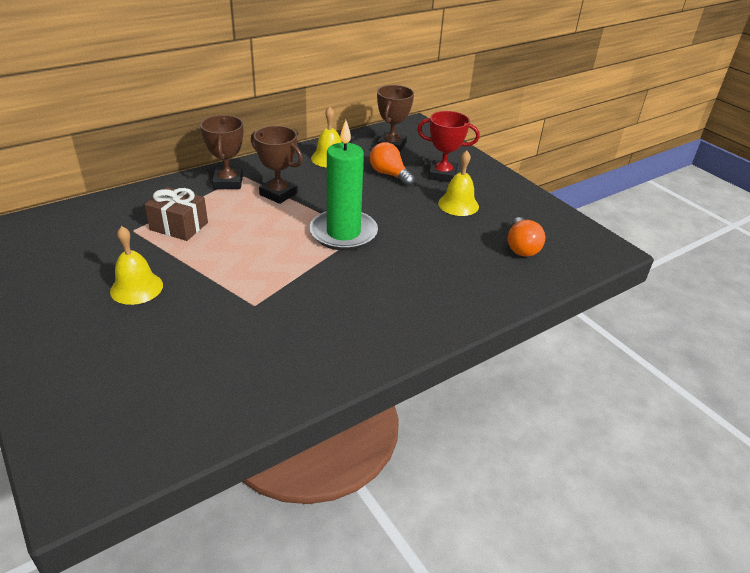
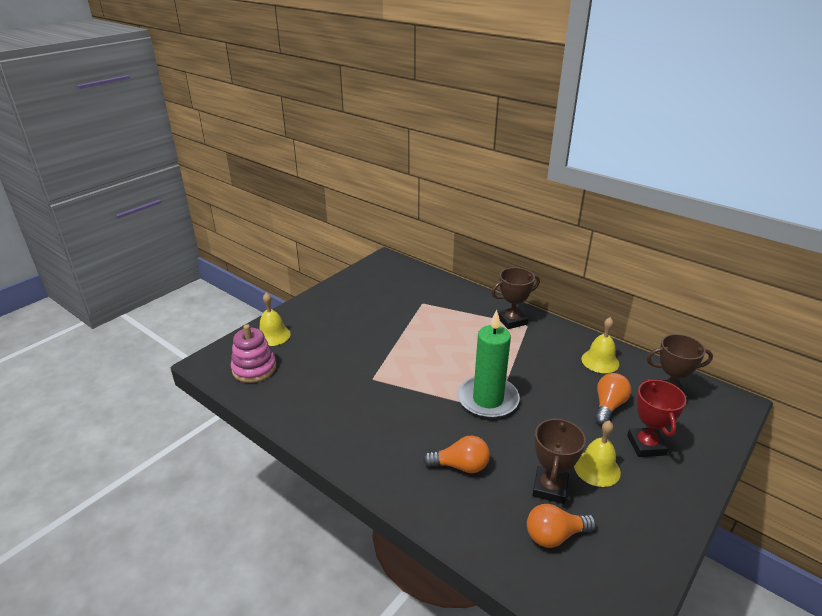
camera: 75 degrees right, 5 degrees down
(136, 288) = (365, 326): yellow bell -> yellow bell (273, 335)
(142, 423) = (254, 369): none -> pink stacking toy
(179, 226) = (439, 319): brown gift -> none
(278, 194) = (517, 349): brown trophy -> brown trophy (550, 488)
(427, 275) = (460, 466): none -> orange light bulb

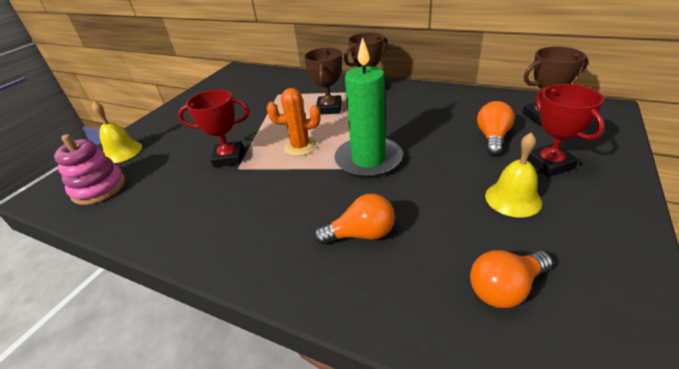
camera: 10 degrees left, 5 degrees up
(366, 366) = (229, 158): none -> red trophy
(431, 370) = (300, 147): none -> orange cactus
(550, 488) = (472, 232): brown trophy -> brown trophy (329, 108)
(600, 361) = (464, 104): yellow bell -> none

